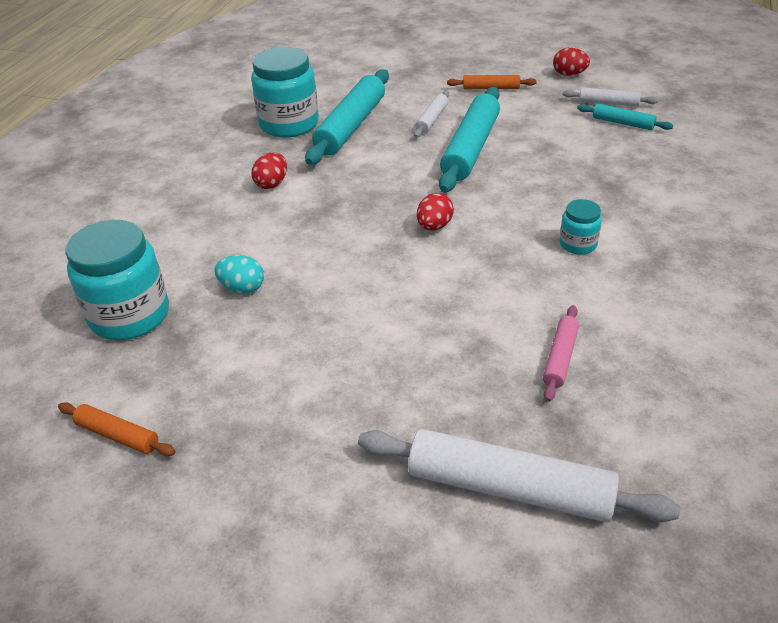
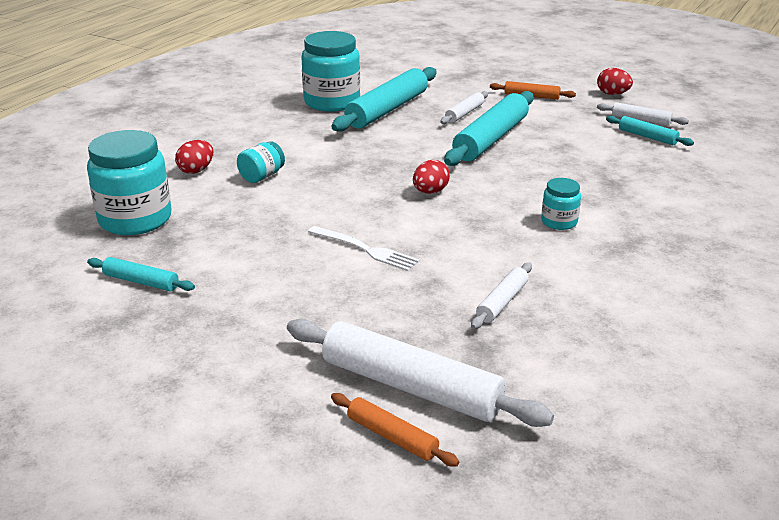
camera: 10 degrees right, 10 degrees down
(117, 435) = (90, 299): orange rolling pin -> orange rolling pin (392, 437)
(167, 401) = (141, 282): none -> turquoise rolling pin
(242, 288) = (239, 213): turquoise egg -> none
(249, 234) = (262, 176): none -> turquoise jar
(272, 184) = (297, 143): red egg -> red egg (196, 170)
(395, 314) = (366, 249): none -> white fork
(560, 358) = (502, 302): pink rolling pin -> white rolling pin

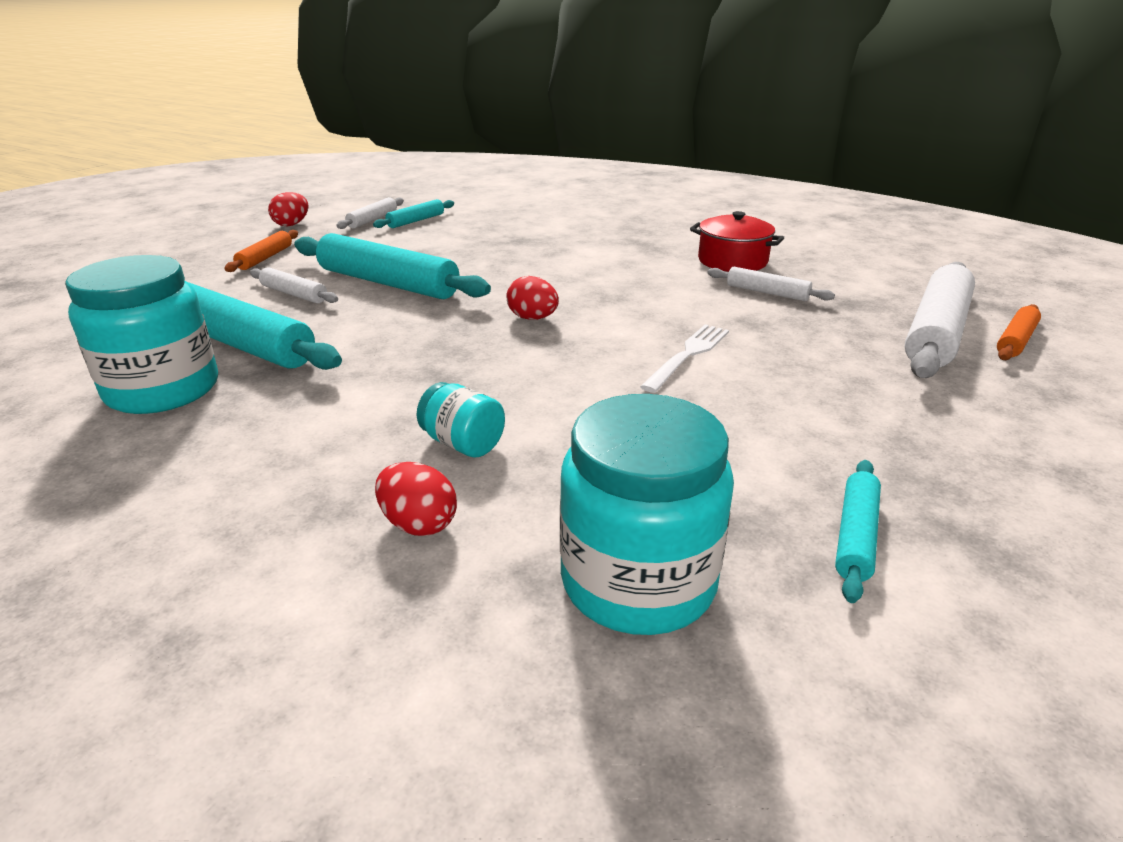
camera: 90 degrees left, 0 degrees up
(559, 222) = (604, 264): turquoise jar -> none
(590, 292) = (732, 261): none -> red pot

